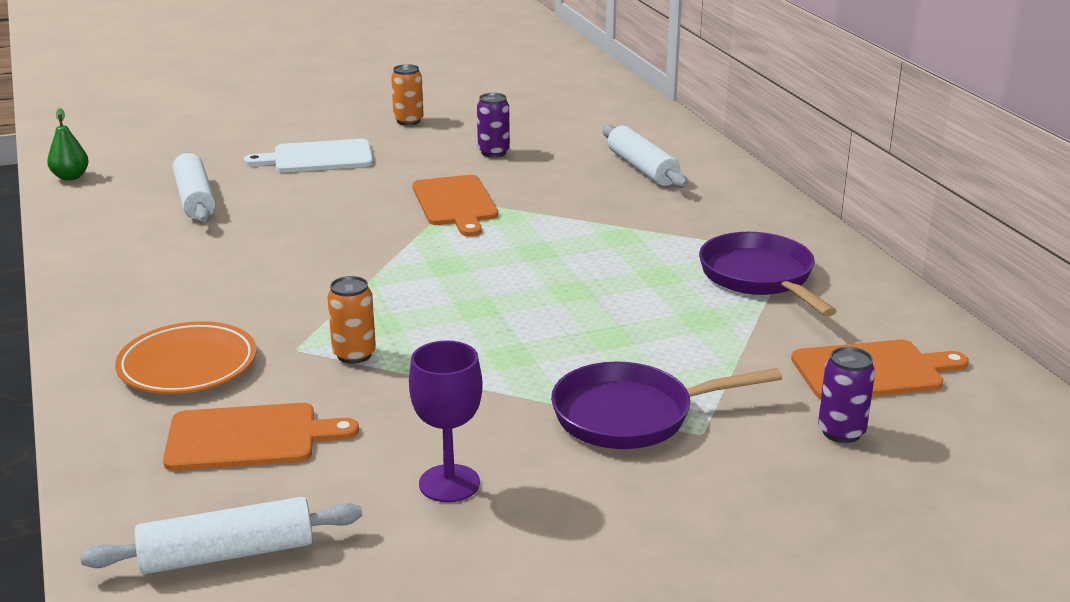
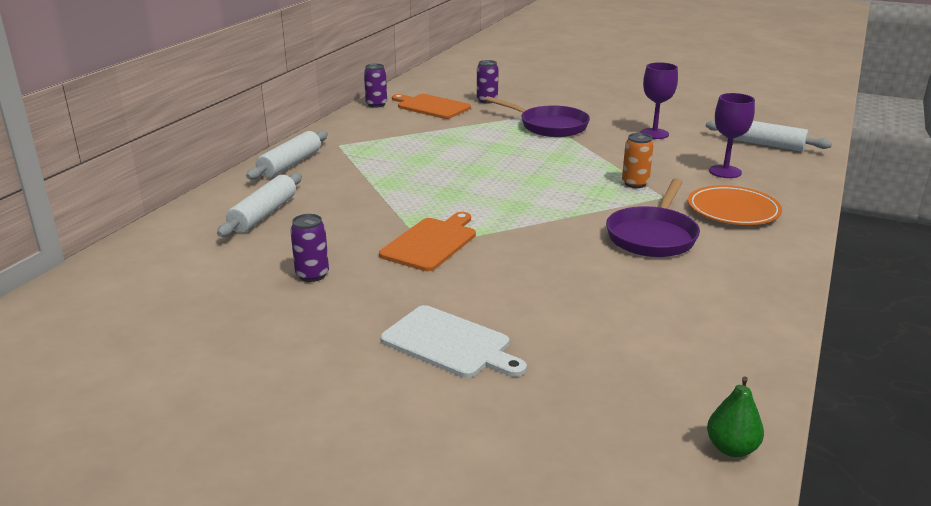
camera: 135 degrees left, 0 degrees up
(195, 199) = (621, 341): white rolling pin -> white rolling pin (290, 164)
(249, 437) = (725, 172): orange cutting board -> purple goblet
(408, 121) = (290, 354): orange can -> none
(760, 278) = (380, 142): purple pan -> purple pan (653, 236)
(942, 335) = (376, 104): none -> purple can

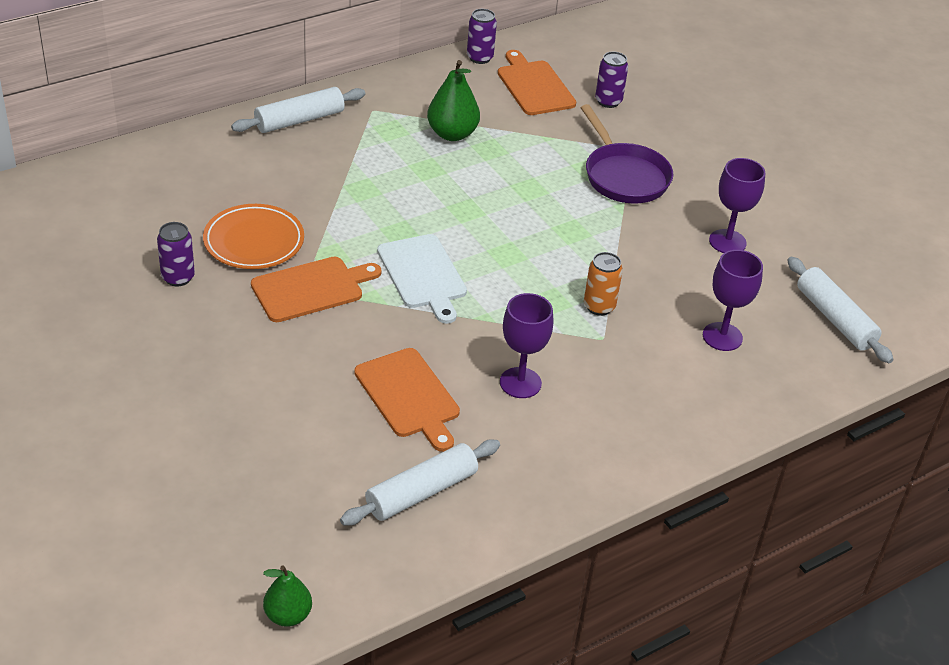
camera: 30 degrees right, 15 degrees up
(264, 214) = (211, 182): white rolling pin -> white rolling pin (421, 492)
(411, 140) = (452, 134): none -> green pear
(450, 343) = (204, 407): white cutting board -> white cutting board (423, 275)
(594, 272) = (409, 396): none -> orange cutting board
(653, 236) = (520, 383): purple pan -> purple goblet
(733, 210) = (648, 392): orange plate -> orange plate (254, 241)

